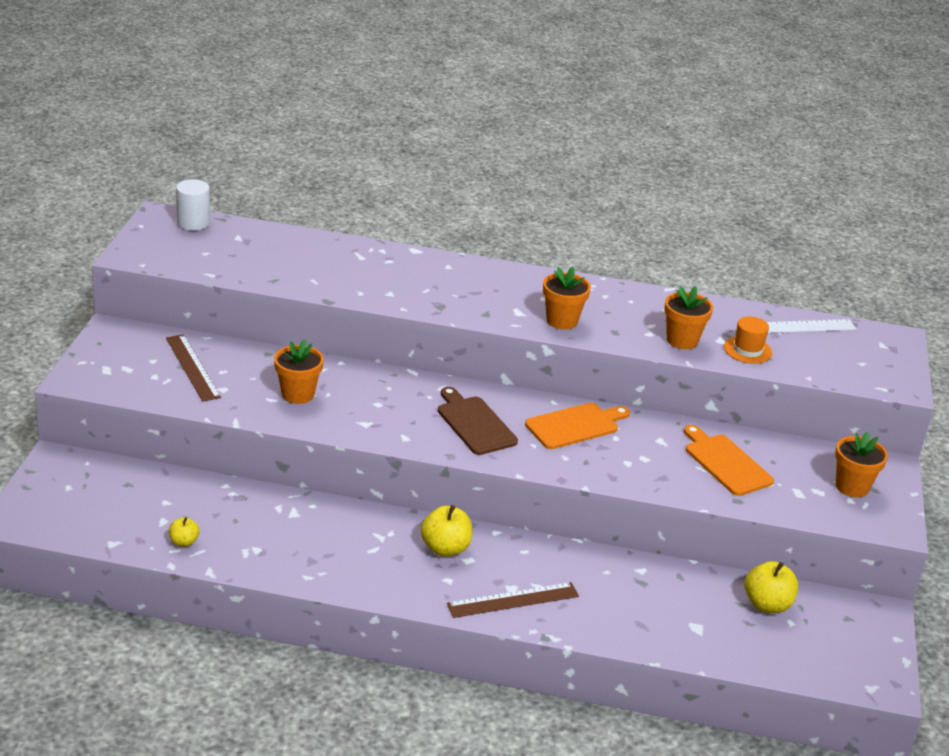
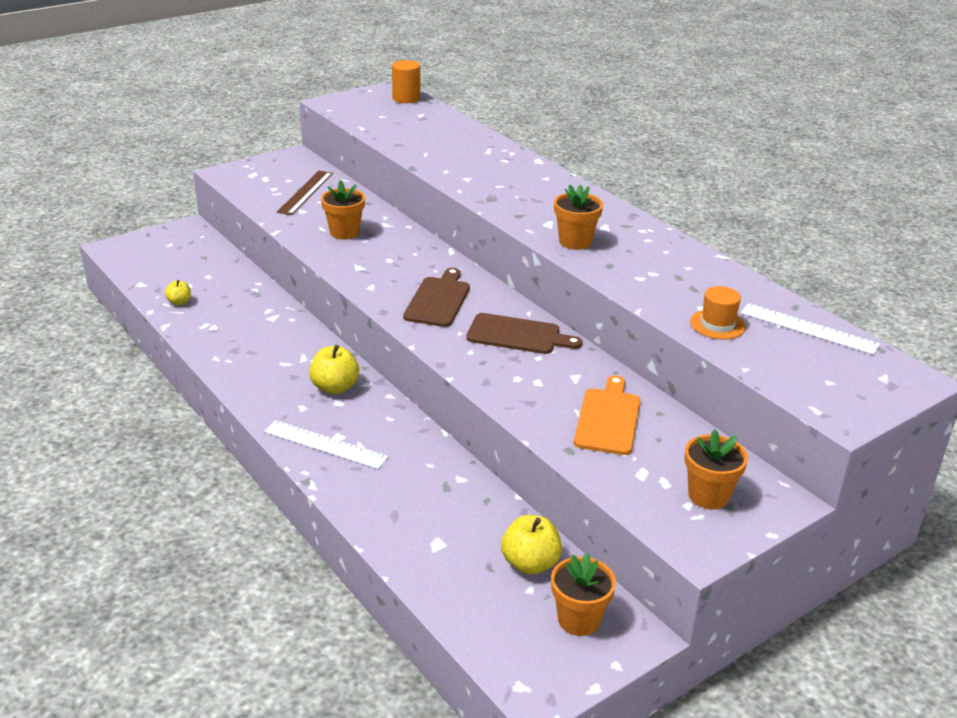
camera: 45 degrees right, 0 degrees up
(193, 223) = (406, 98): white cylinder -> orange cylinder
(513, 600) = (325, 444): brown ruler -> white ruler
(575, 425) = (518, 335): orange cutting board -> brown cutting board
(682, 340) = (662, 294): orange flower pot -> orange flower pot (579, 620)

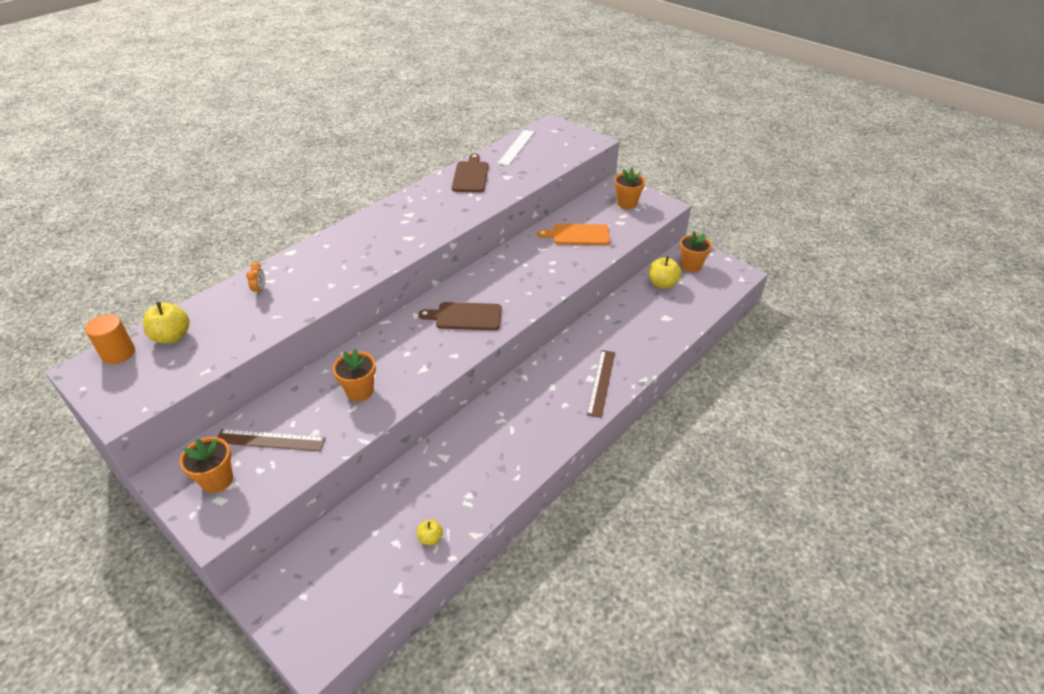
camera: 100 degrees left, 10 degrees up
(325, 444) = (601, 382): white ruler -> brown ruler
(335, 387) = (534, 393): yellow apple -> yellow apple (172, 336)
(473, 147) = (260, 290): none -> orange clock
(518, 335) = (501, 275): brown cutting board -> brown cutting board (470, 175)
(575, 242) = (435, 224): orange flower pot -> orange flower pot (217, 480)
(717, 324) = (524, 172): orange hat -> none

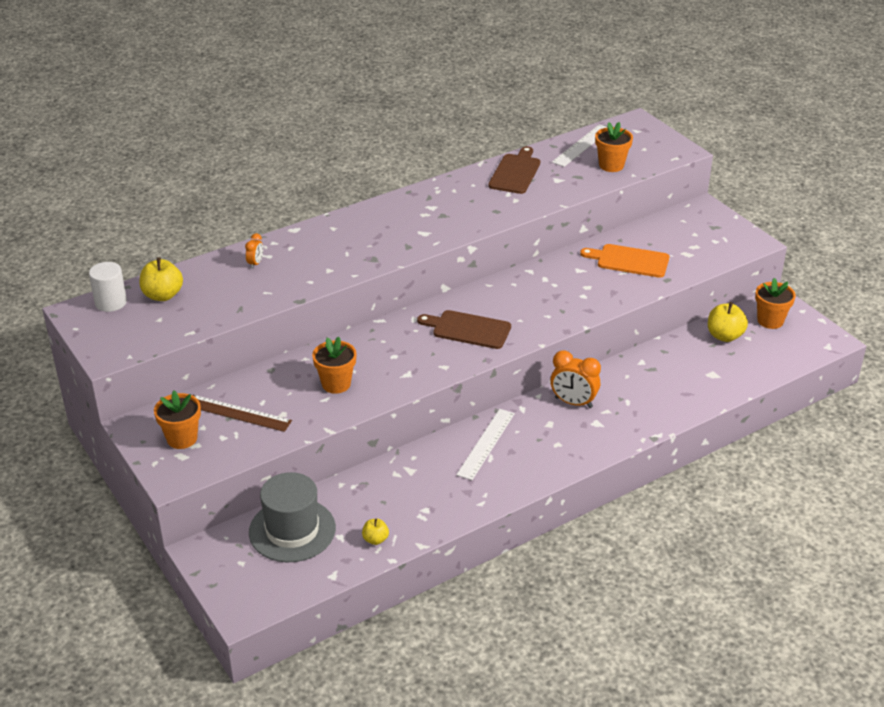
camera: 15 degrees right, 5 degrees down
(118, 353) = (111, 302): orange cylinder -> white cylinder
(347, 546) = (292, 530): none -> grey hat
(504, 416) = (486, 443): none -> white ruler
(565, 363) = (573, 402): none -> orange clock
(601, 382) = (607, 429): brown ruler -> none
(627, 203) = (705, 232): orange flower pot -> orange flower pot (611, 165)

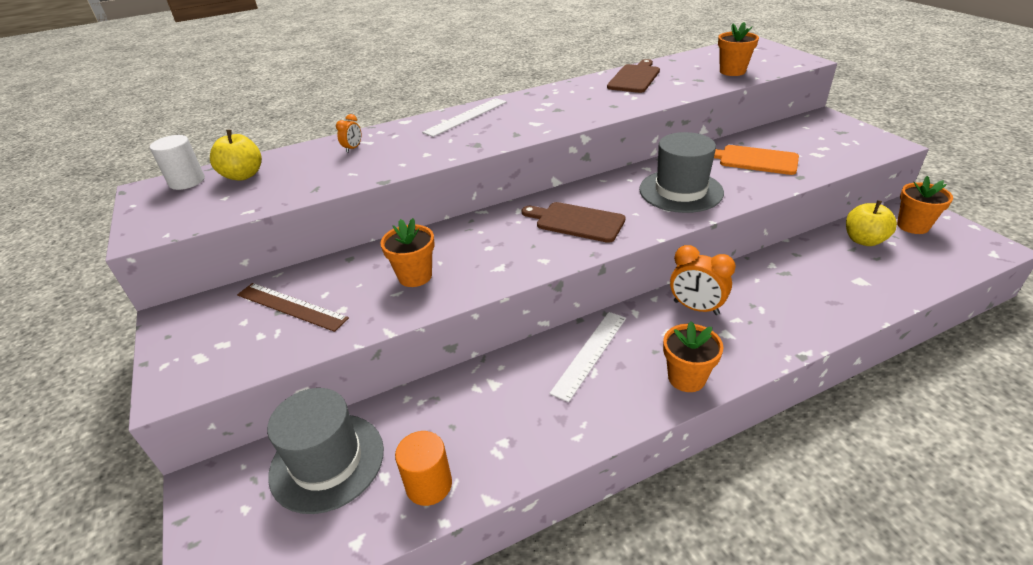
camera: 10 degrees right, 0 degrees up
(182, 438) = (212, 335): orange flower pot -> orange flower pot (686, 378)
(375, 539) = (429, 485): yellow apple -> orange cylinder
(560, 296) = (680, 191): none -> grey hat
(582, 145) = (700, 59): white ruler -> white ruler (466, 117)

